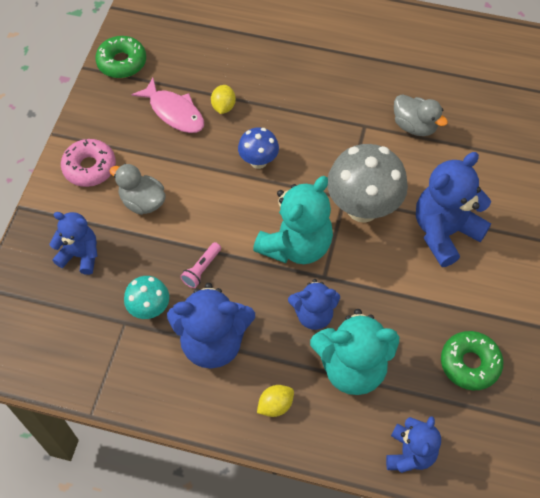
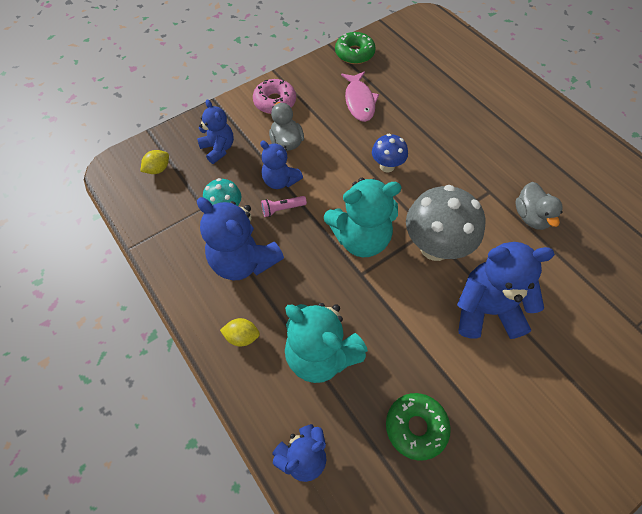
camera: 40 degrees right, 0 degrees up
(223, 107) = (395, 117): yellow lemon -> yellow lemon (158, 169)
(313, 314) = (328, 295): blue teddy bear -> blue teddy bear (280, 181)

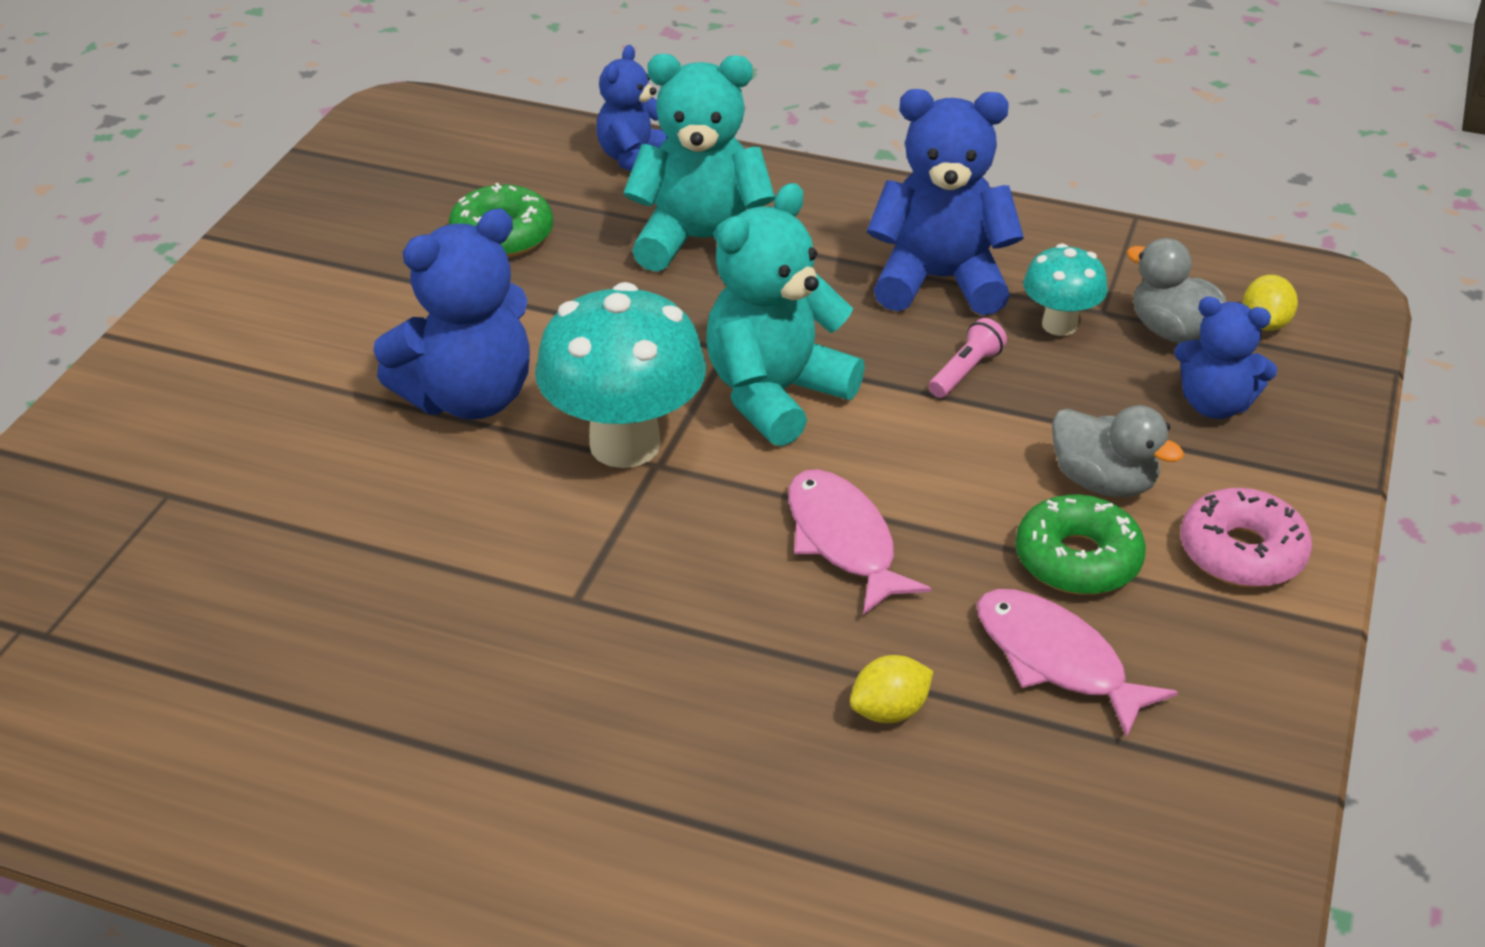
camera: 145 degrees right, 20 degrees down
(242, 336) = (835, 211): yellow lemon -> yellow lemon (889, 711)
(280, 181) = (1026, 411): blue teddy bear -> none
(354, 53) = (1226, 803): green donut -> green donut (1077, 559)
(387, 166) = (843, 541): blue mushroom -> pink fish
(435, 247) = (625, 444): grey mushroom -> turquoise mushroom
(531, 217) = (453, 590): grey duck -> grey duck (1174, 332)

